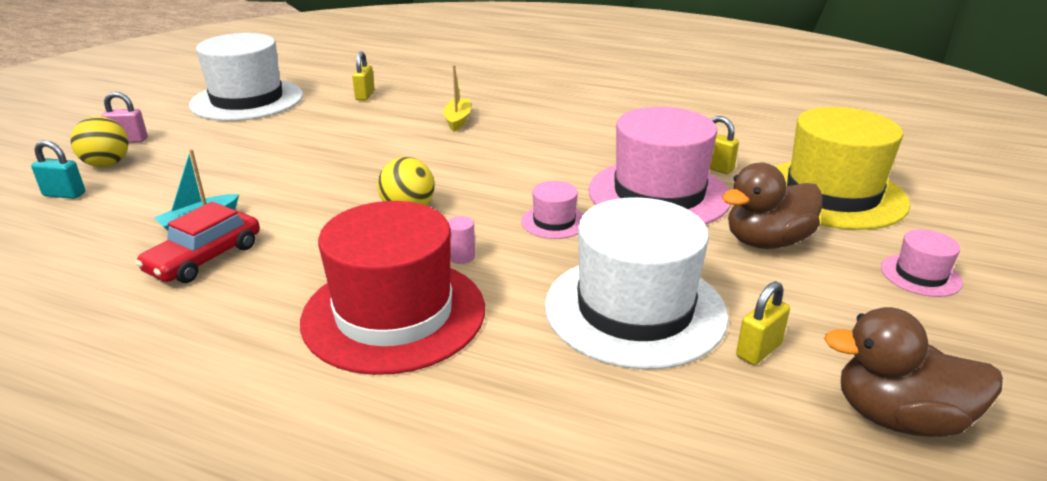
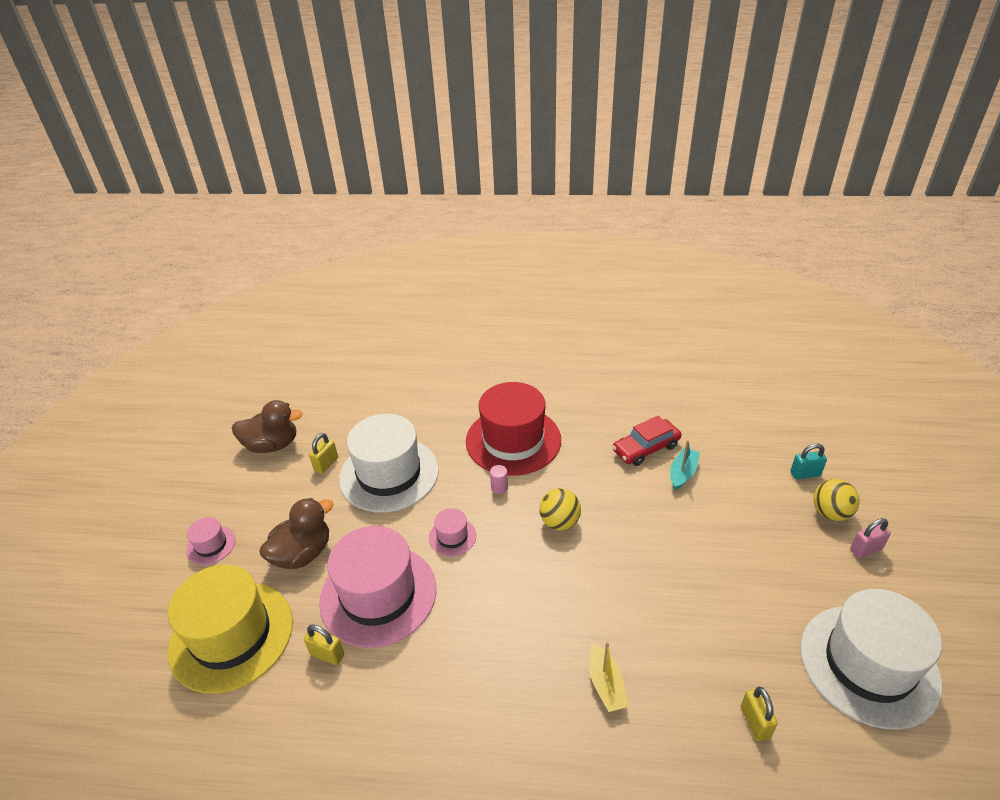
camera: 165 degrees right, 10 degrees up
(204, 258) = (646, 448): red car -> red car turned 135 degrees counterclockwise

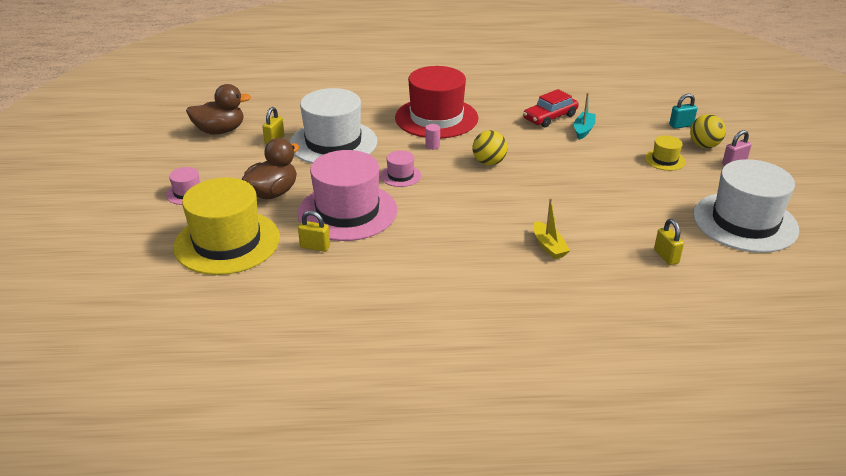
camera: 10 degrees left, 5 degrees down
(776, 535) = (664, 160): none -> yellow hat

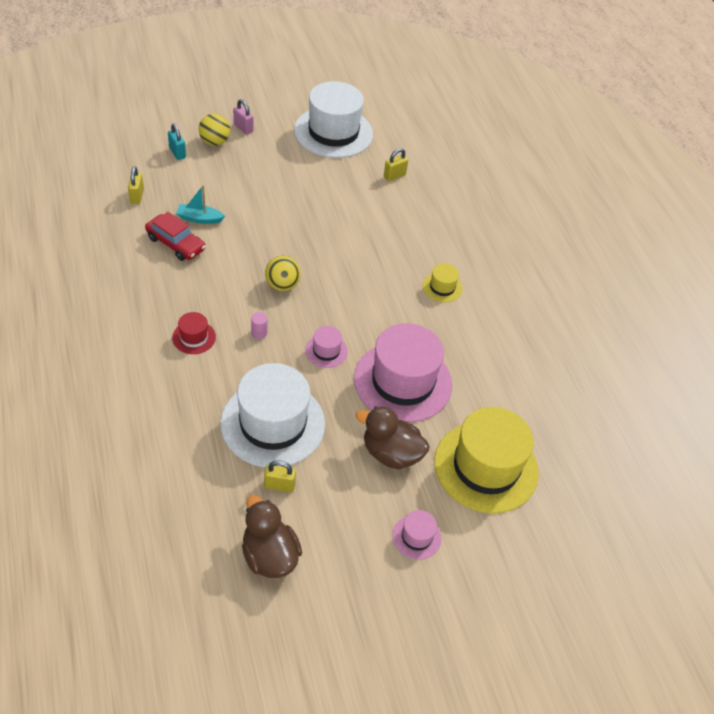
camera: 110 degrees left, 15 degrees up
(315, 247) = (465, 394): yellow padlock -> yellow padlock (137, 196)
(436, 118) = (194, 337): red hat -> red hat, size x0.44
(548, 246) = (405, 239): yellow boat -> none
(664, 160) = (247, 167): yellow hat -> yellow hat (442, 287)

